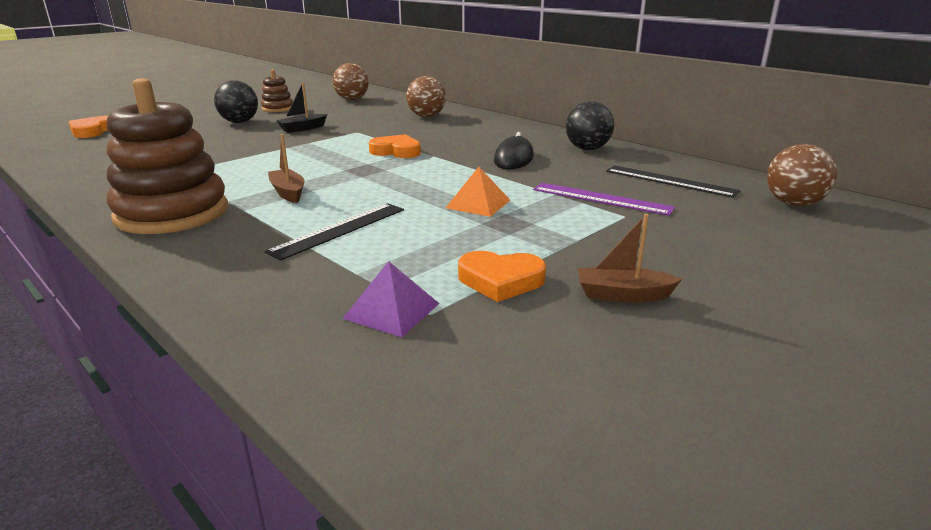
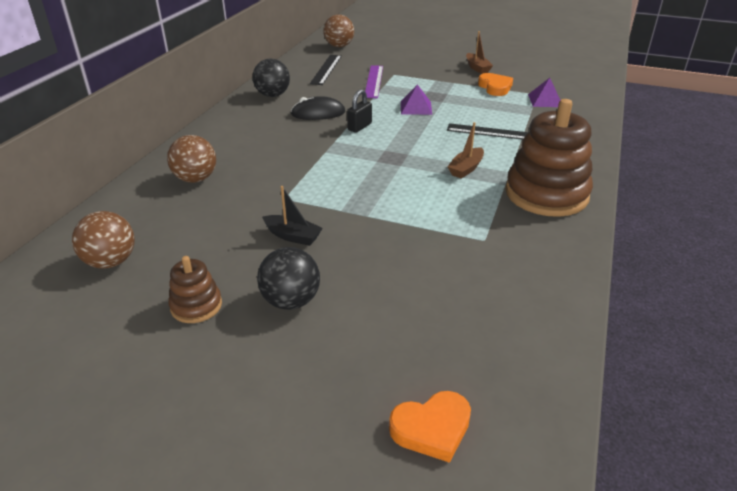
camera: 115 degrees left, 10 degrees up
(396, 151) = (335, 159): orange heart -> none
(455, 169) = (359, 127): none -> black padlock
(478, 204) = (416, 107): orange pyramid -> purple pyramid

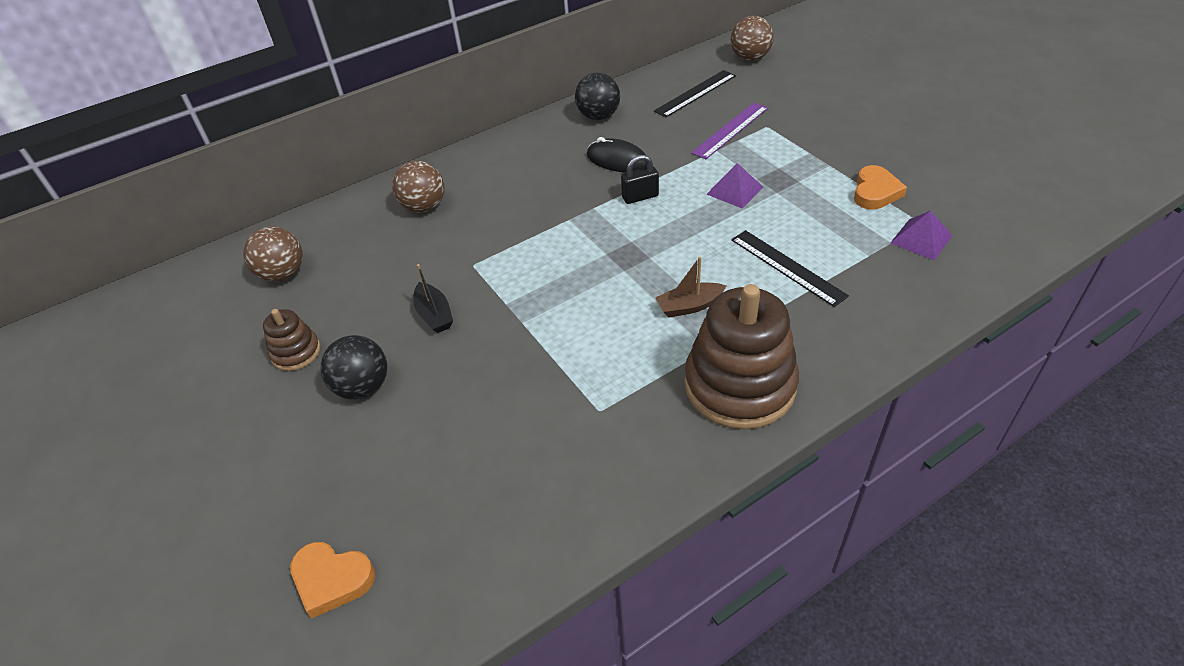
camera: 40 degrees right, 10 degrees up
(477, 68) = (890, 149): brown boat -> none

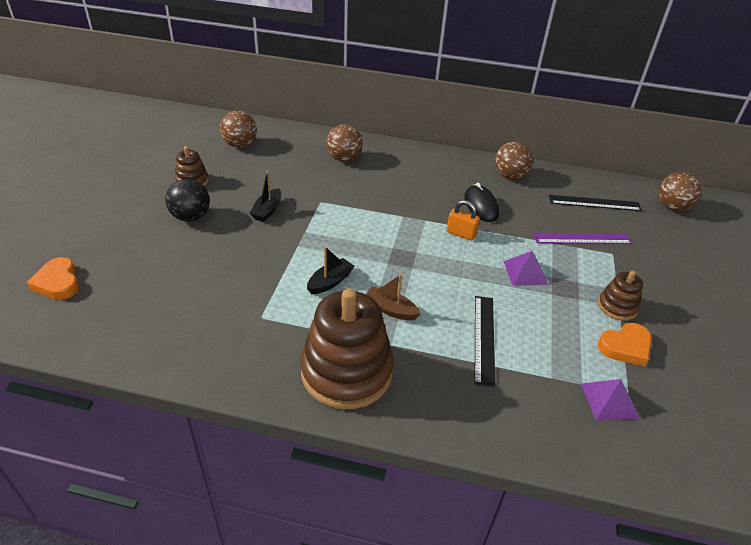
camera: 40 degrees right, 5 degrees down
(598, 116) = (509, 176): black ball -> brown ball
(605, 327) = (330, 282): none -> black boat
(640, 197) = (461, 234): black padlock -> orange padlock
(828, 166) = (617, 307): none -> brown stacking toy

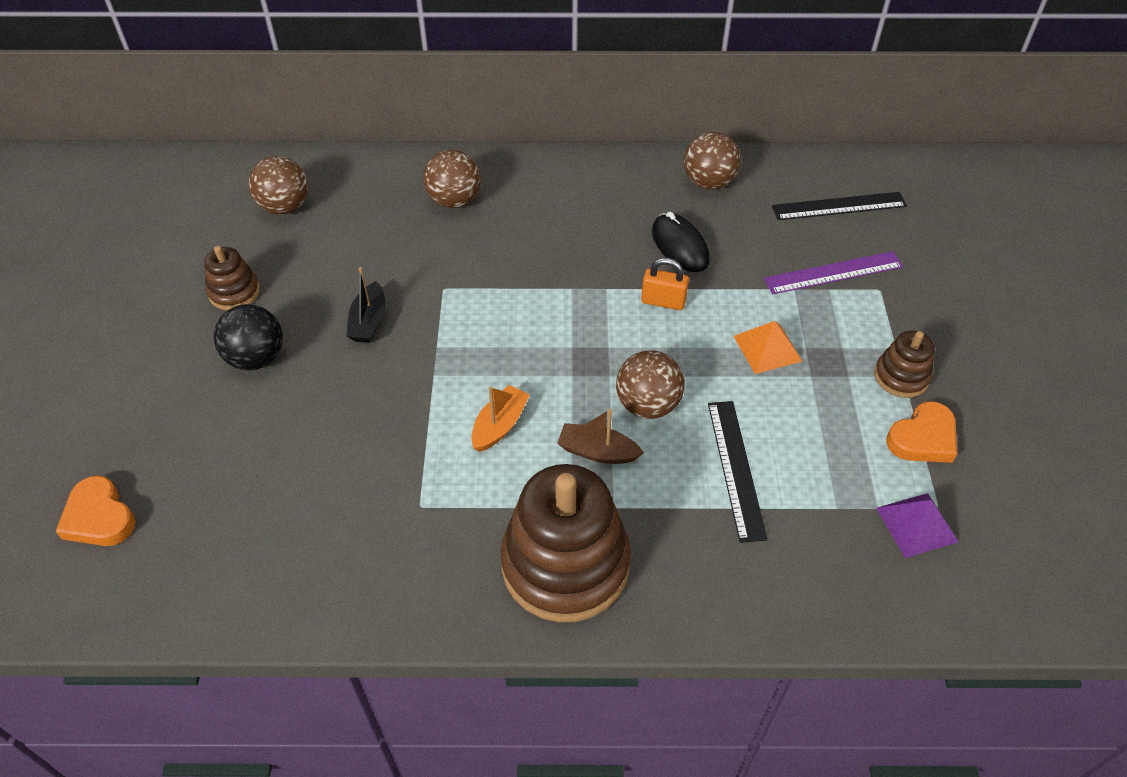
camera: 10 degrees left, 10 degrees up
(330, 282) = (500, 425): black boat -> orange boat
(525, 272) = (767, 348): purple pyramid -> orange pyramid
(672, 207) = (947, 191): brown ball -> brown ball (647, 405)

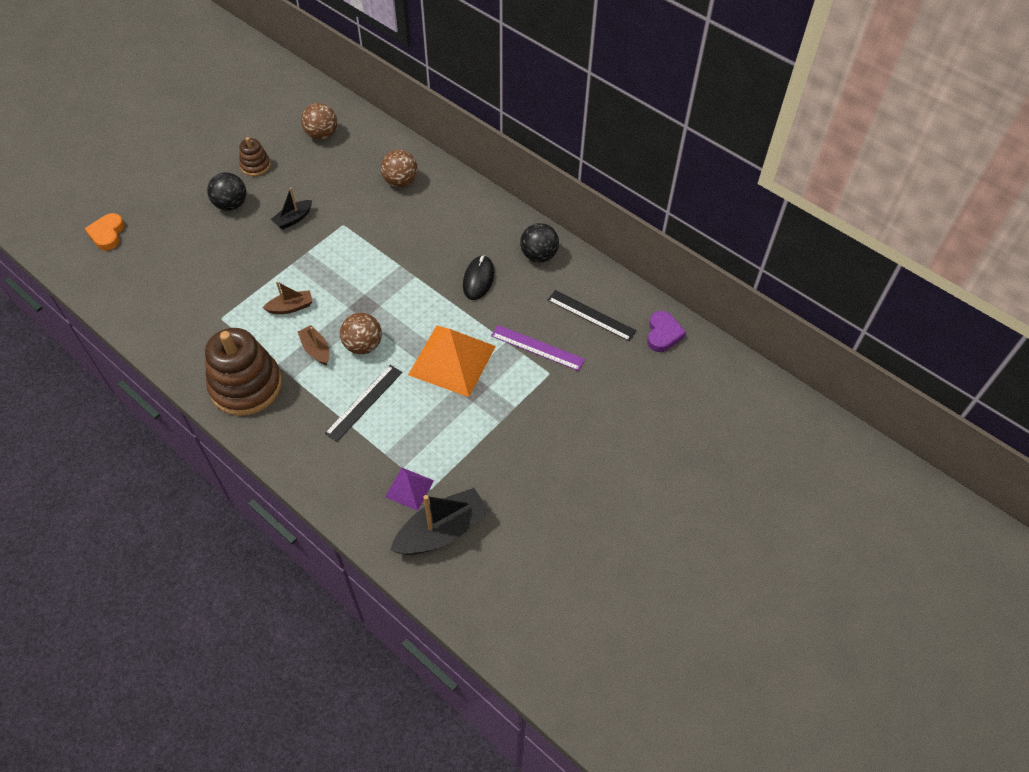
camera: 40 degrees right, 5 degrees up
(500, 425) = (291, 307): orange boat -> brown boat
(663, 301) = (433, 302): orange padlock -> none
(708, 182) = (539, 255): brown ball -> black ball
(767, 348) = (452, 360): orange pyramid -> orange pyramid, size x1.98
(901, 377) = (497, 421): brown stacking toy -> none
(923, 438) = (467, 456): orange heart -> none
(925, 179) = (663, 334): none -> purple heart
(1014, 542) = (442, 531): none -> black boat

